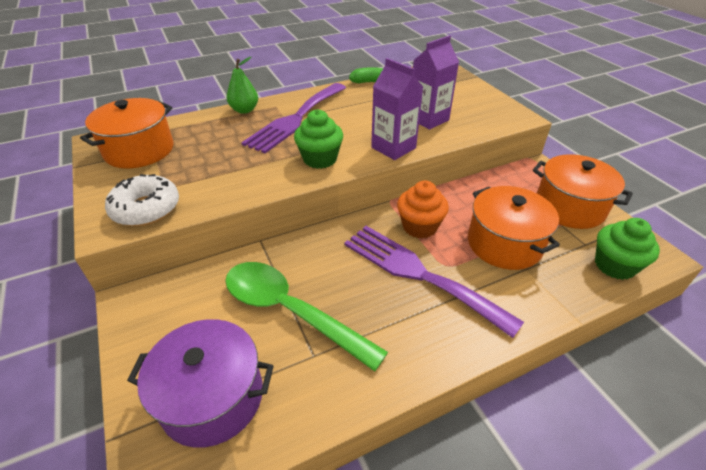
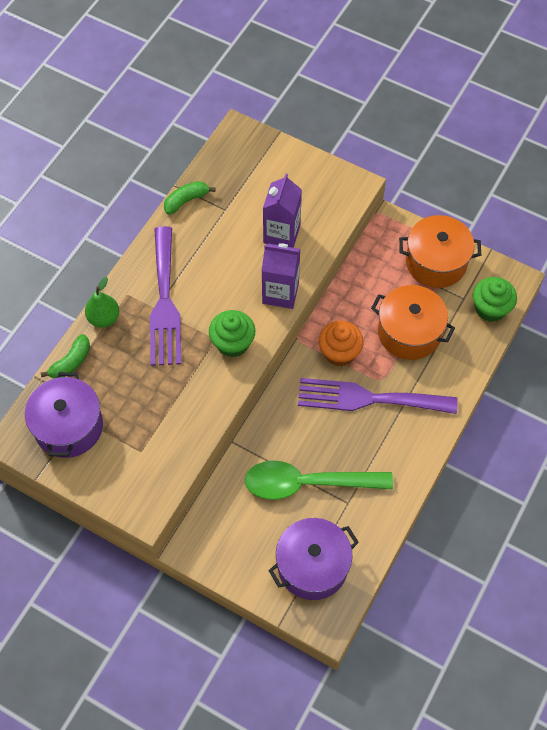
camera: 35 degrees left, 20 degrees up
(139, 150) = (68, 426): orange pot -> purple pot
(146, 209) = (151, 478): white donut -> none
(192, 121) = (71, 362): none -> green banana

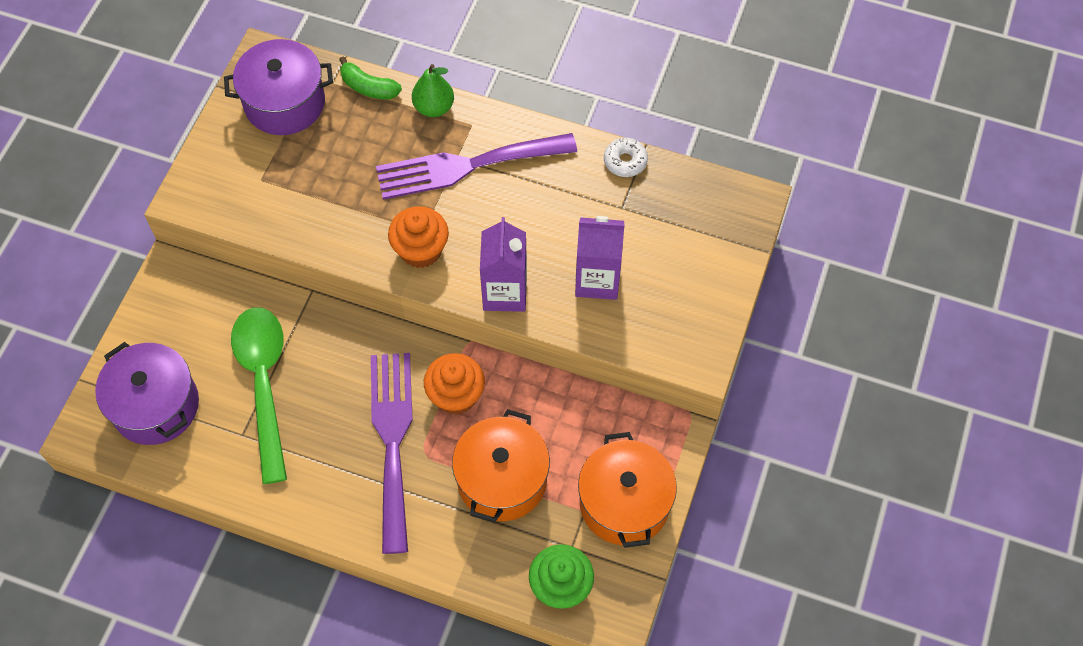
camera: 80 degrees right, 0 degrees up
(186, 200) = (625, 161): green banana -> white donut
(232, 343) = (420, 250): green cupcake -> orange cupcake

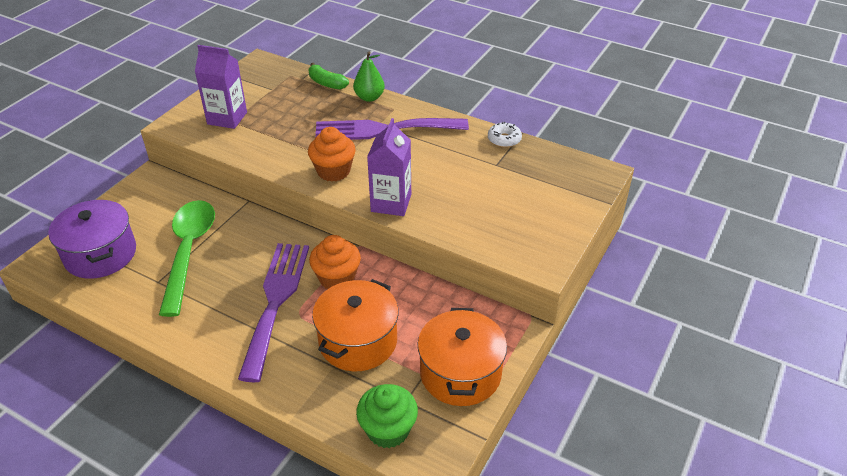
camera: 10 degrees right, 20 degrees down
(284, 103) = (265, 85): purple pot -> none
(597, 280) = (467, 204): purple carton -> purple carton (227, 118)

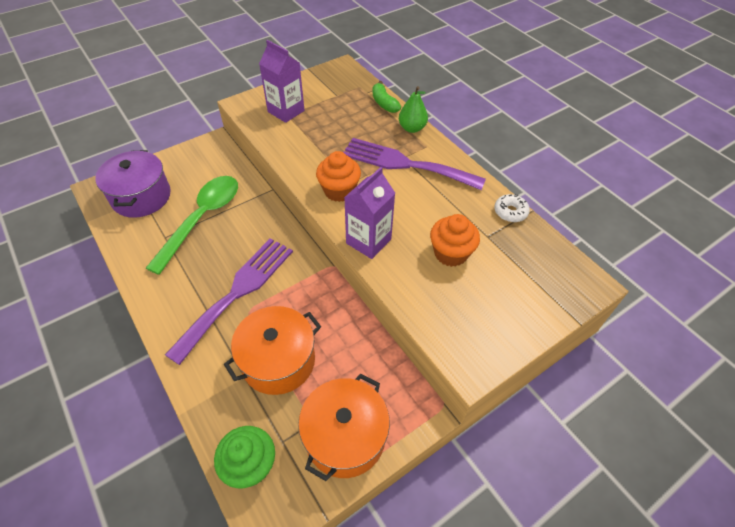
camera: 25 degrees right, 10 degrees up
(337, 278) = (297, 291): orange cupcake -> orange cupcake (450, 253)

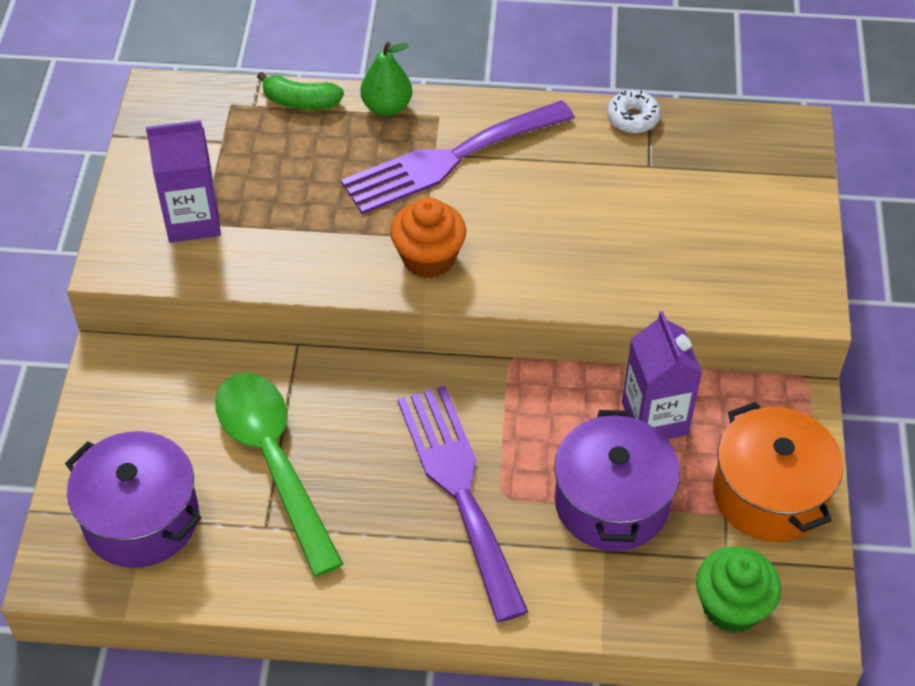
camera: 50 degrees left, 0 degrees up
(278, 361) = (611, 502): orange pot -> purple pot
(368, 241) = (548, 282): purple carton -> purple carton (654, 418)
(450, 253) = (642, 217): orange cupcake -> none

